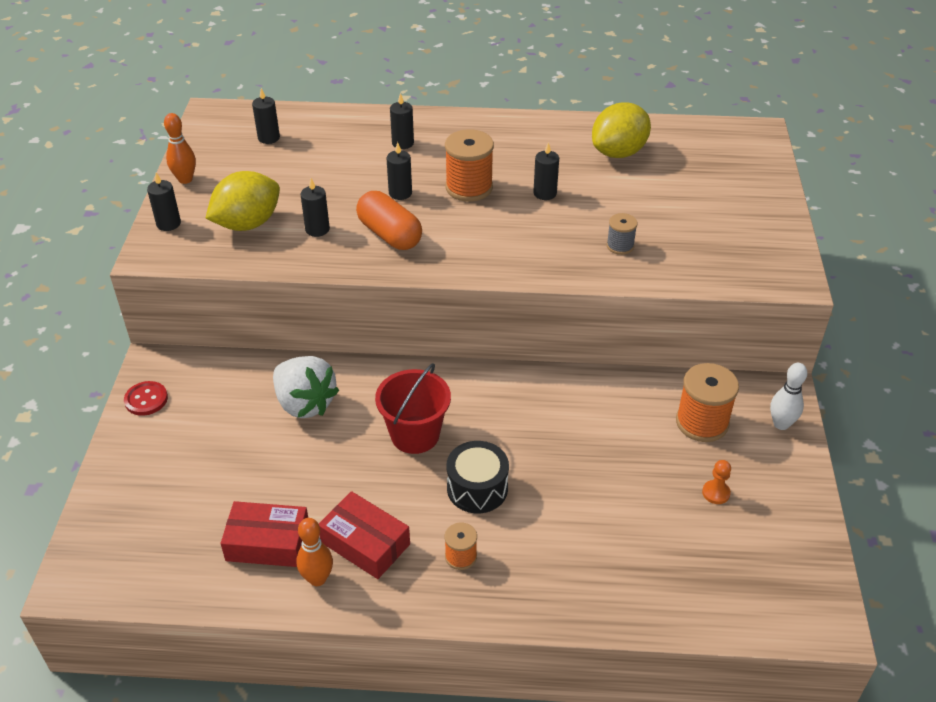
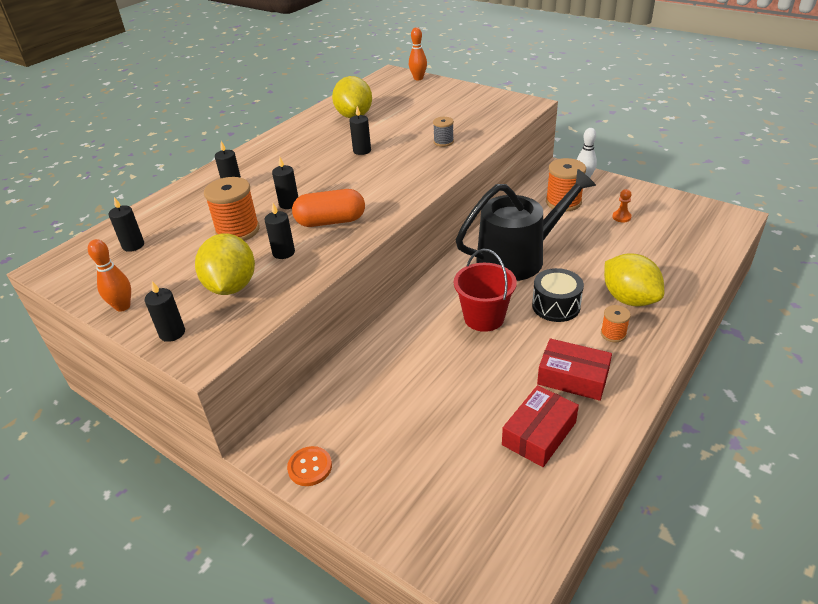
camera: 55 degrees left, 5 degrees down
(146, 399) = (310, 467): red button -> orange button
(305, 403) = (404, 364): white strawberry -> none
(317, 579) = (593, 415): orange bowling pin -> orange bowling pin (418, 78)
(365, 543) = (573, 377): red box -> red box turned 45 degrees clockwise
(469, 188) = (320, 175): orange spool -> orange spool (238, 231)
(538, 553) = (629, 299): none -> yellow lemon
(545, 422) = (518, 257): none -> black watering can

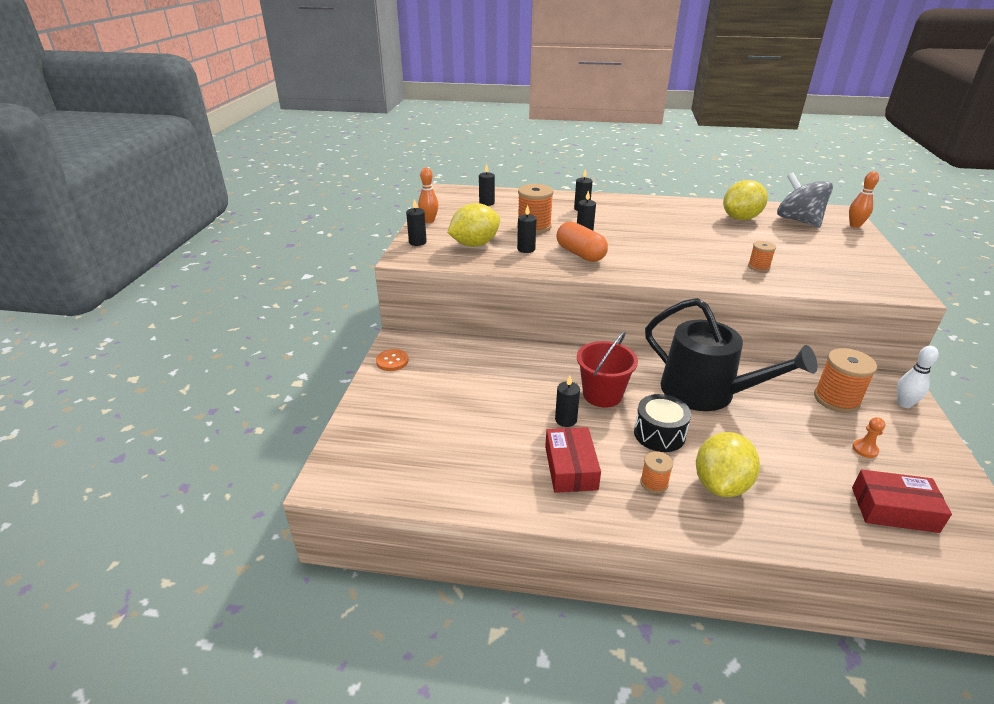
camera: 60 degrees right, 5 degrees down
(362, 150) = (692, 237): black candle -> black candle (566, 420)
(386, 95) = (798, 220): none -> grey spinning top
(443, 142) = (758, 267): grey spool -> orange spool
(539, 433) = (489, 462): red box -> red box (894, 509)

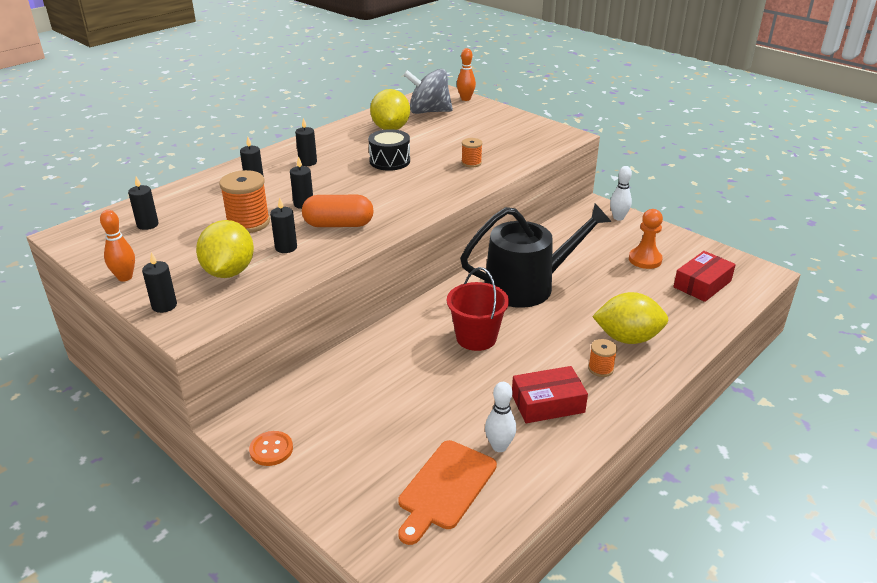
camera: 55 degrees left, 0 degrees up
(424, 452) = (445, 488): none -> orange cutting board
(493, 461) = (499, 446): none -> white bowling pin
(566, 420) = (487, 375): black candle -> black candle (308, 162)
(571, 468) = (547, 403): red box -> red box turned 45 degrees counterclockwise
(659, 434) = (551, 335): black drum -> black drum (389, 161)
(721, 484) = (627, 338): yellow lemon -> yellow lemon turned 60 degrees counterclockwise
(836, 399) = (589, 238): orange spool -> none
(865, 449) = (645, 259): orange pawn -> orange pawn, size x1.73

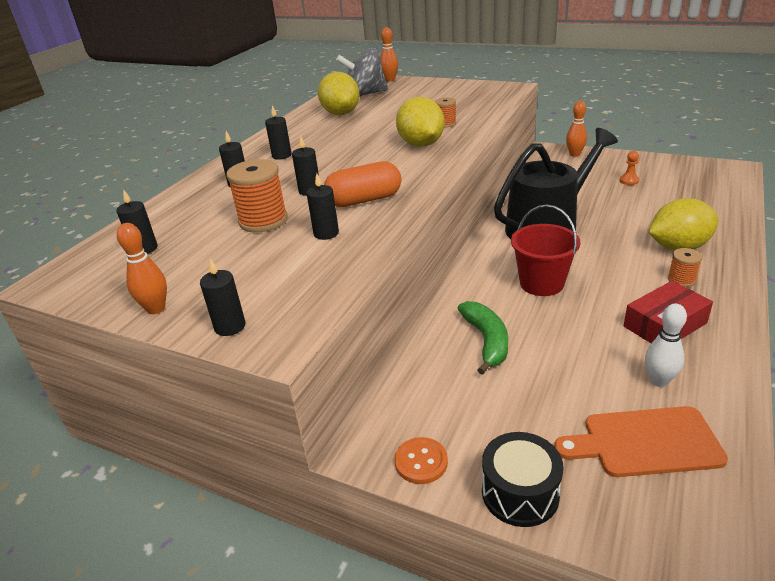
camera: 15 degrees left, 0 degrees up
(229, 272) = (281, 272): yellow lemon -> yellow lemon (421, 144)
(389, 161) = (365, 138): black drum -> black drum (520, 493)
(390, 374) = (487, 341): none -> green banana
(445, 488) = (645, 442): orange cutting board -> orange cutting board turned 75 degrees clockwise
(618, 218) = (574, 154): white bowling pin -> orange bowling pin
(645, 259) = (629, 181): orange pawn -> orange pawn, size x0.58
(702, 284) = (695, 188): red box -> none

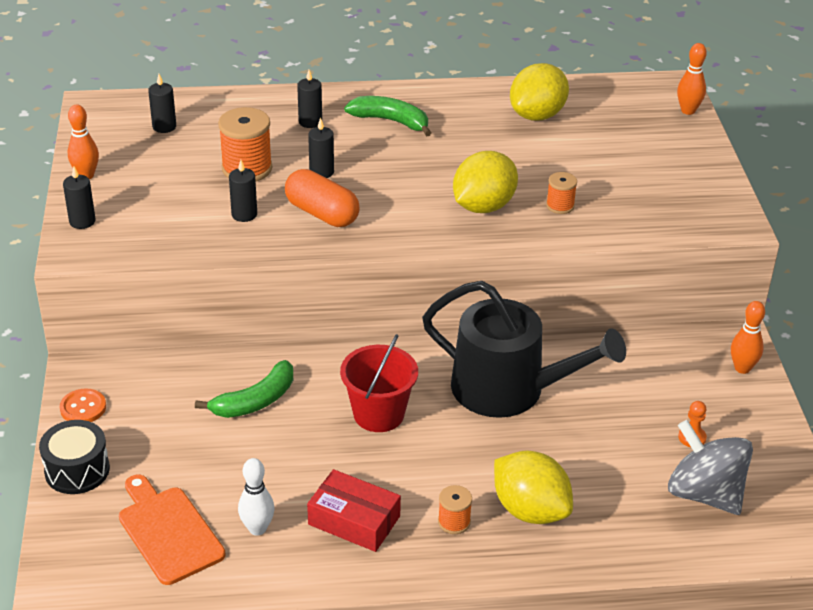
camera: 55 degrees right, 5 degrees up
(281, 156) = (391, 121): black candle -> green banana
(365, 95) = (614, 110): grey spinning top -> grey spinning top (704, 494)

